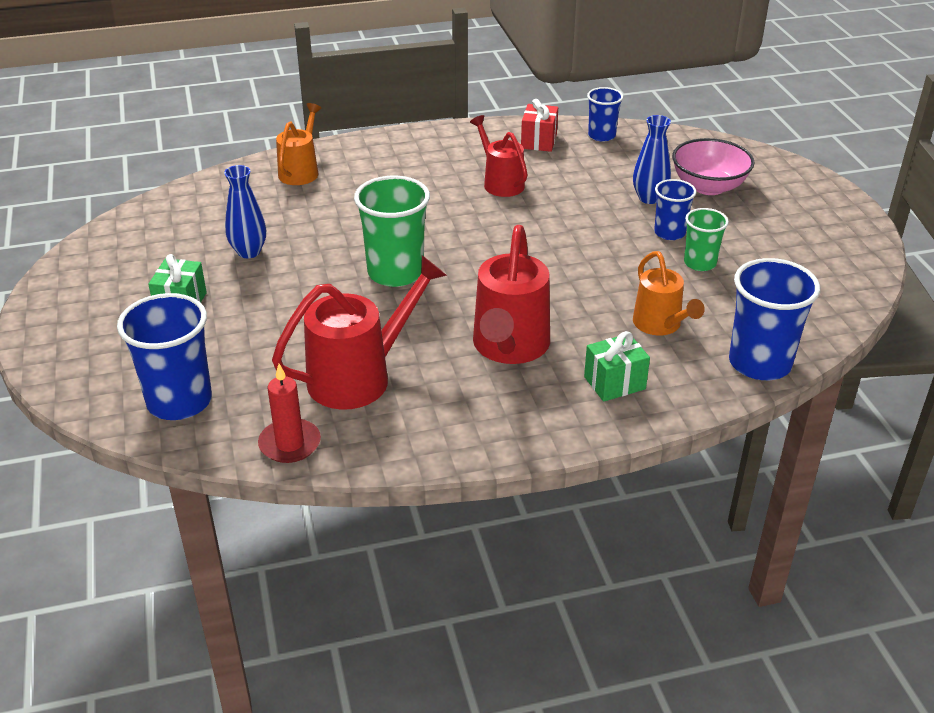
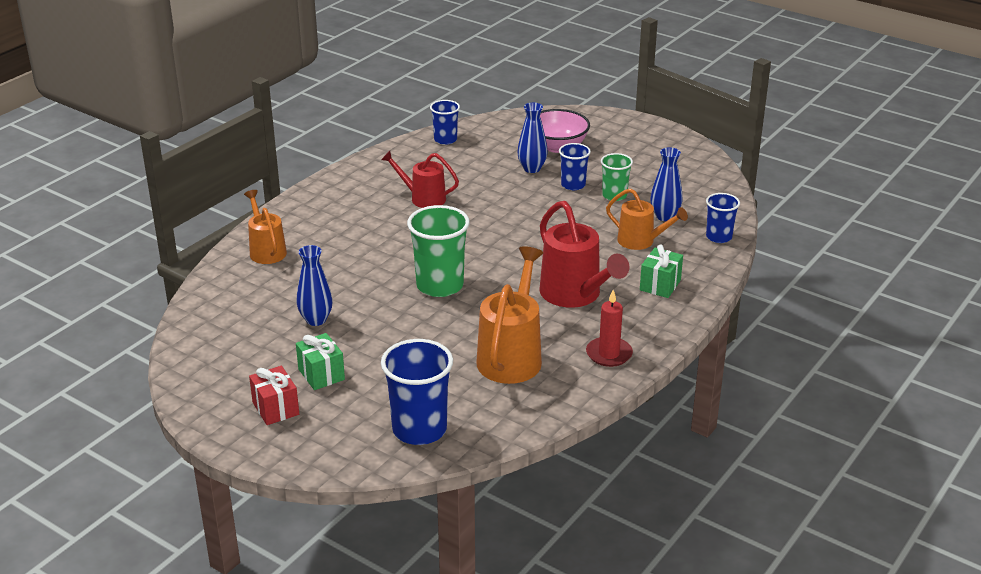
camera: 40 degrees left, 5 degrees down
(290, 444) = (527, 414): red candle -> red candle (609, 354)
(360, 376) = (511, 356): red watering can -> orange watering can
(539, 141) = (408, 160): red gift -> red gift (275, 408)
(726, 310) = (664, 216): none -> blue vase
(759, 363) = (719, 237): blue cup -> blue cup, size x0.58

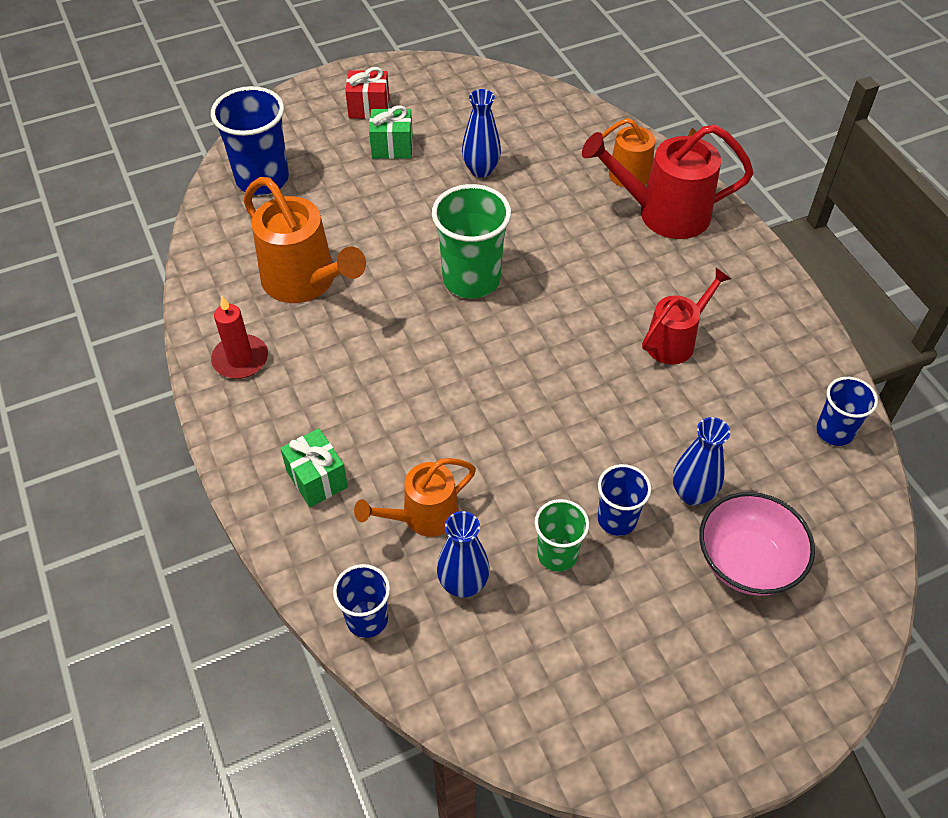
camera: 120 degrees right, 20 degrees up
(575, 295) = (363, 385): red watering can -> red watering can (662, 214)

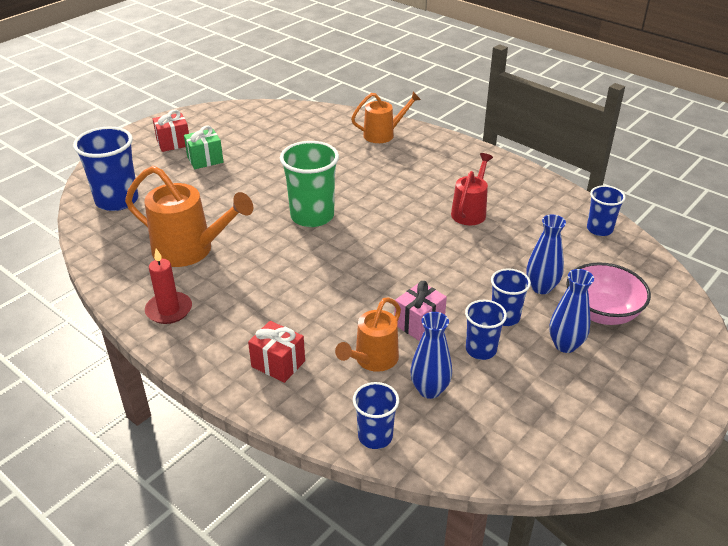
camera: 25 degrees left, 15 degrees down
(317, 479) = (278, 364): green gift -> red gift
(481, 170) = (277, 157): blue vase -> blue vase (565, 345)
(507, 486) = (419, 323): none -> pink gift
(557, 554) = (481, 350): green cup -> blue cup
(662, 214) = (414, 150): red watering can -> none

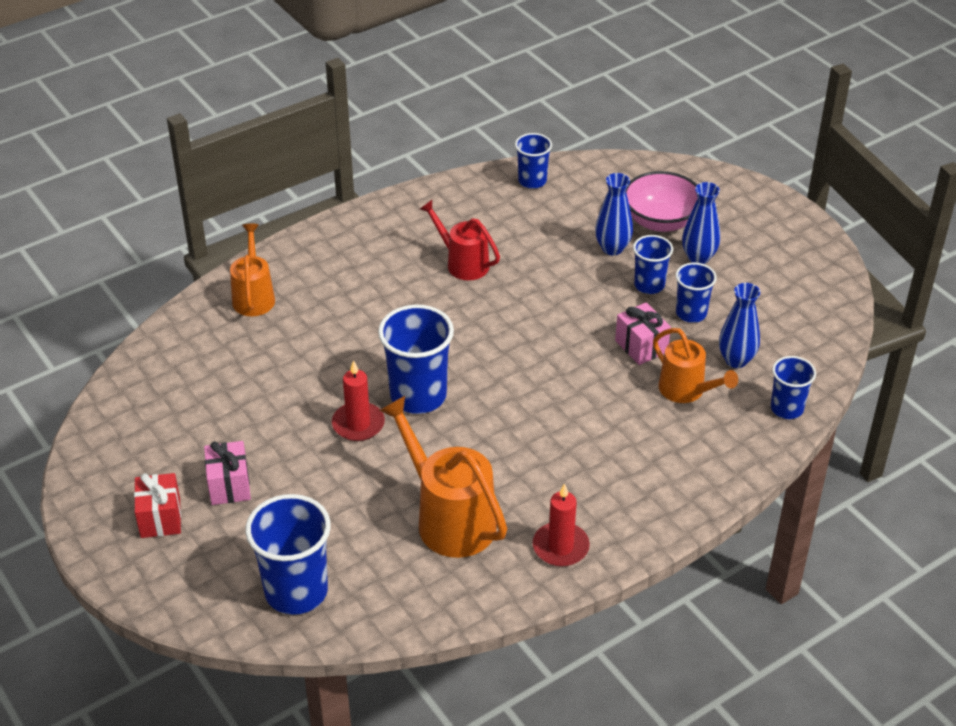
camera: 75 degrees left, 5 degrees up
(191, 250) = (448, 518): orange watering can -> orange watering can turned 75 degrees counterclockwise
(205, 160) = (229, 485): green gift -> pink gift
(274, 196) = (358, 424): none -> red candle
(278, 364) = (675, 462): red gift -> none
(312, 216) = (418, 396): green cup -> blue cup

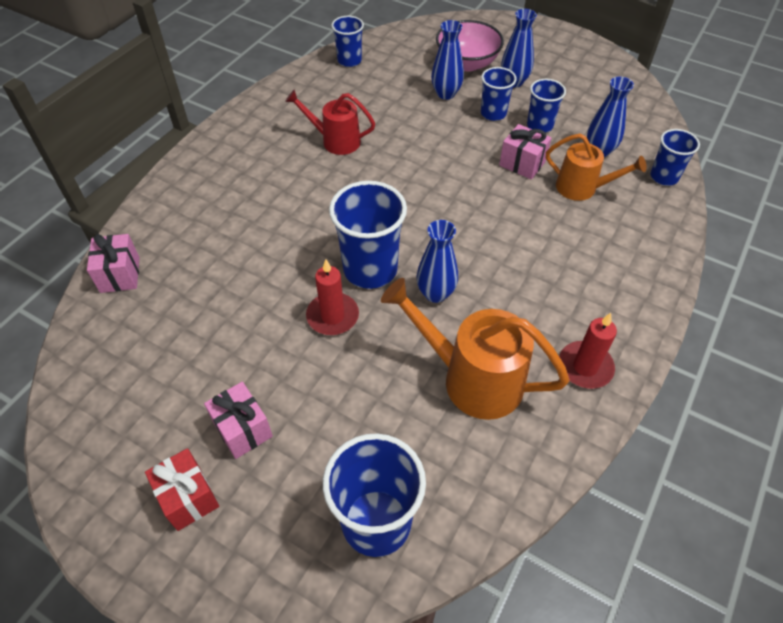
camera: 25 degrees left, 10 degrees up
(193, 325) = (120, 274): none -> pink gift
(253, 296) = (165, 227): orange watering can -> none
(465, 437) = (435, 293): none -> blue vase

